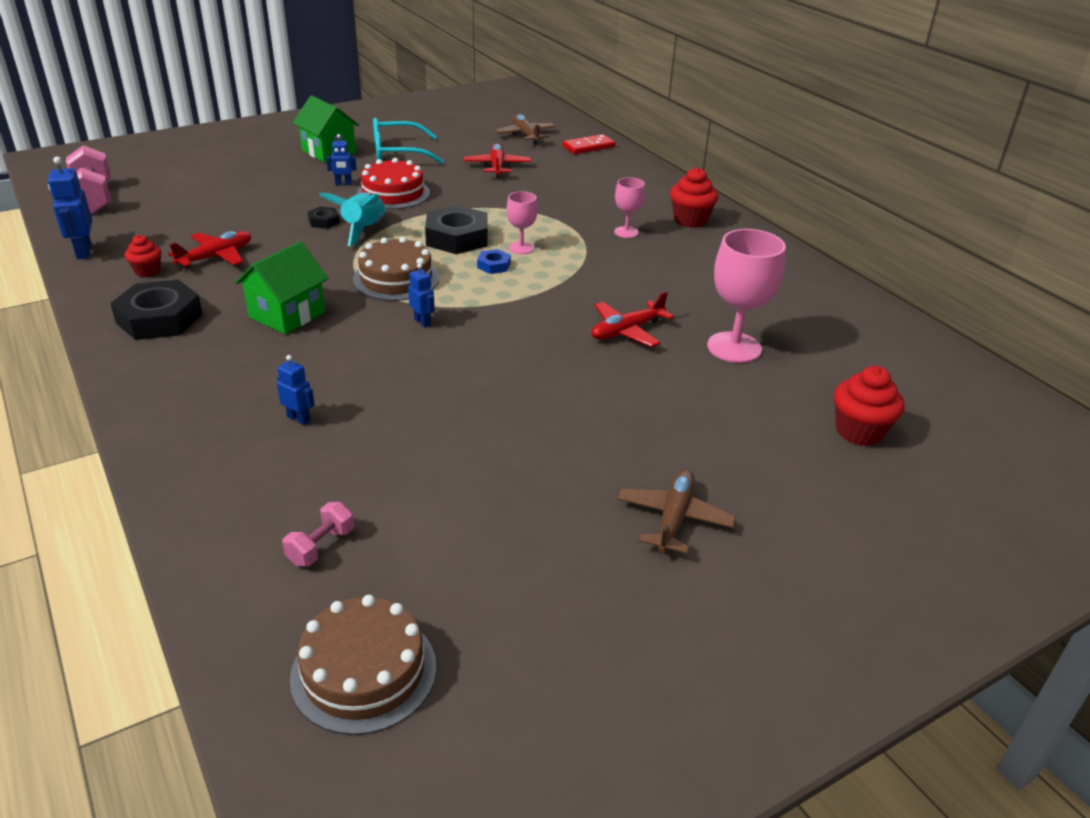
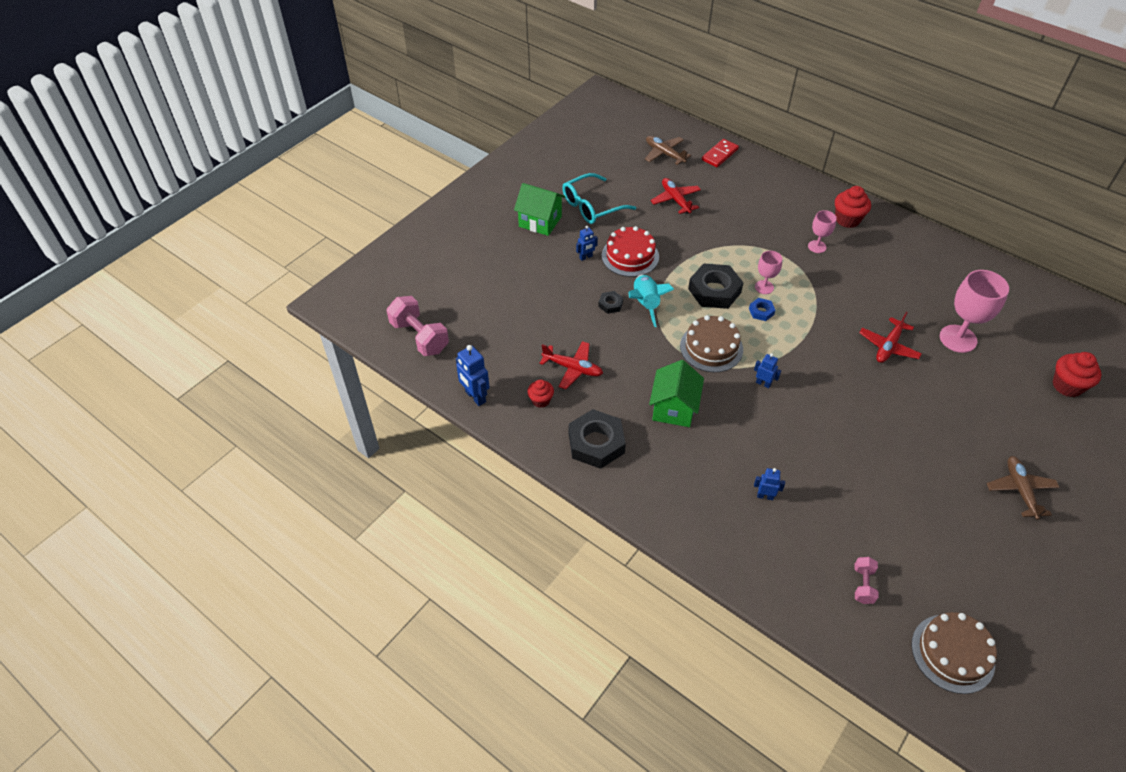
camera: 20 degrees left, 15 degrees up
(216, 257) = (573, 368): red plane -> red plane turned 90 degrees clockwise

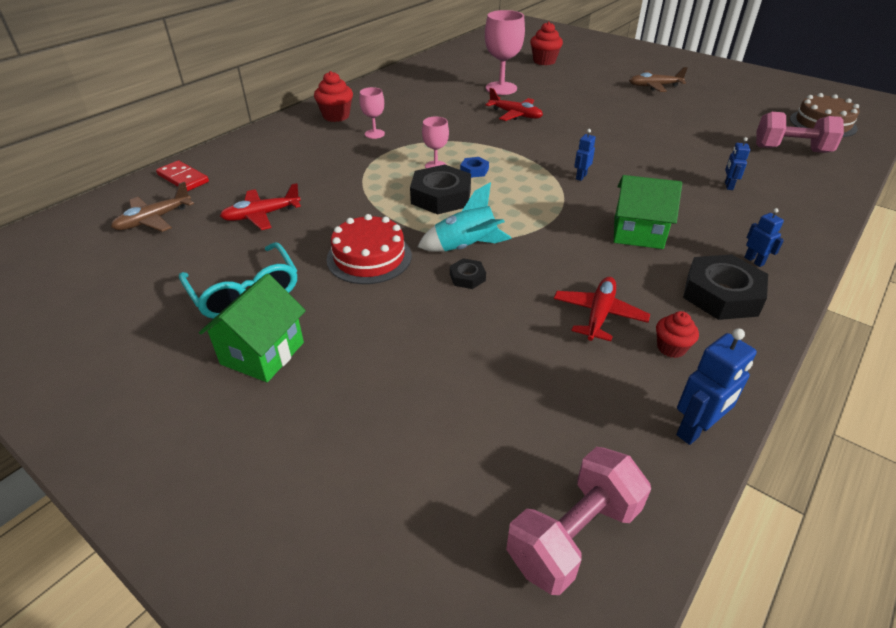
camera: 90 degrees left, 10 degrees down
(586, 257) = (365, 299): blue robot -> blue robot (754, 261)
(711, 348) = (535, 204): brown cake -> none
(863, 585) = (791, 149): pink dumbbell -> pink dumbbell, size x1.89

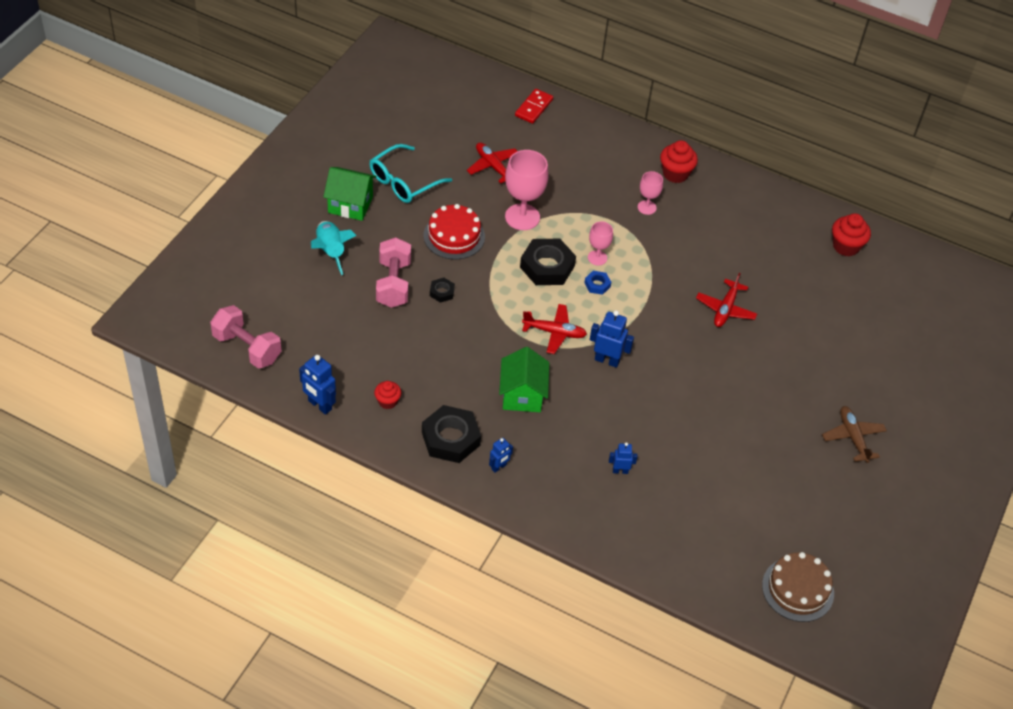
camera: 75 degrees right, 10 degrees up
(154, 220) = (473, 111): brown plane -> none
(466, 247) = (478, 288): turquoise rocket -> turquoise rocket (330, 252)
(501, 88) = (792, 294): pink goblet -> pink goblet (522, 217)
(544, 61) = (894, 331): red cupcake -> red cupcake (846, 246)
(581, 176) = (607, 360): blue robot -> blue robot, size x1.66
(599, 315) = (414, 365): red plane -> red plane (554, 332)
(791, 149) = (716, 541): pink dumbbell -> pink dumbbell (393, 284)

